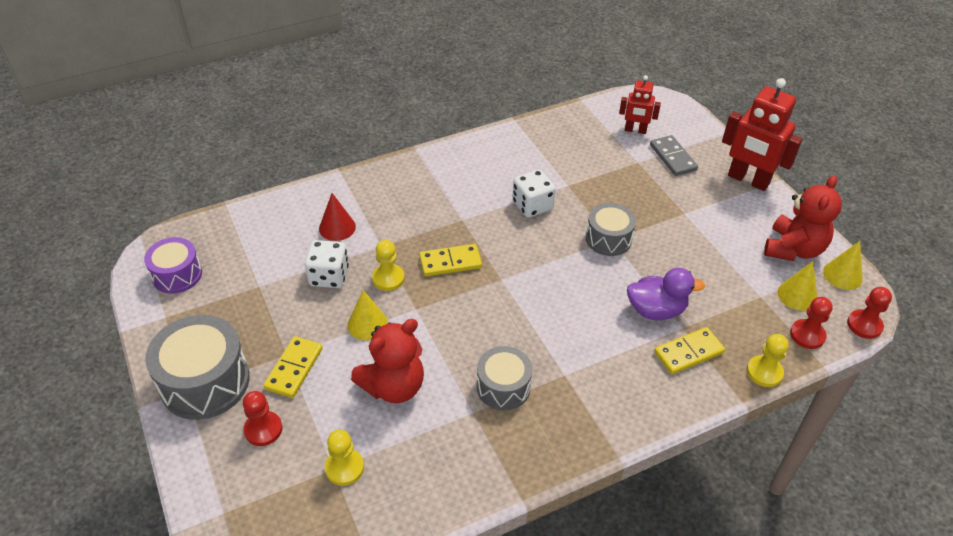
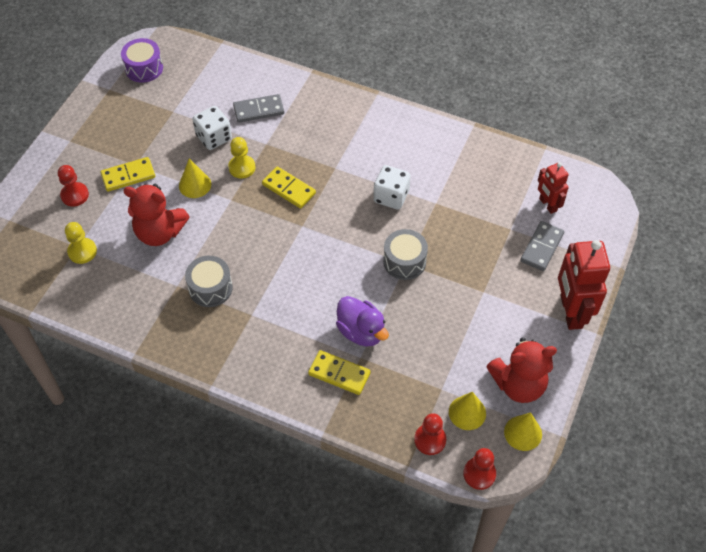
camera: 50 degrees right, 10 degrees up
(205, 382) = (82, 144): grey drum -> none
(337, 227) = (259, 110): red cone -> grey domino
(764, 372) = (365, 430): yellow pawn -> none

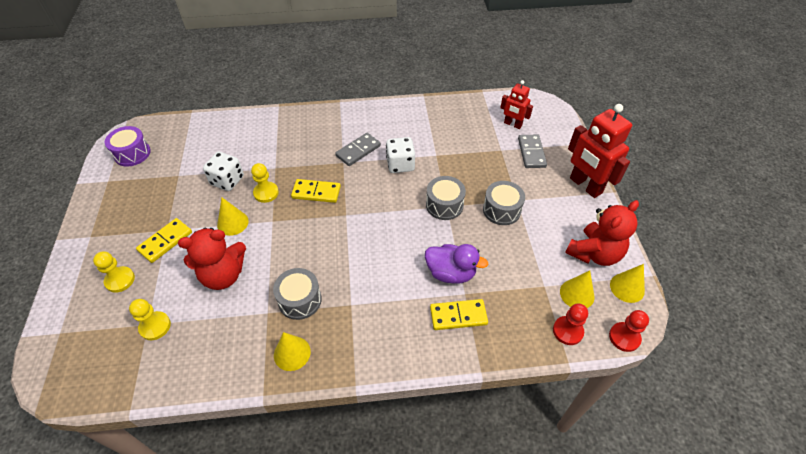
camera: 30 degrees left, 5 degrees down
(75, 195) = (120, 280): red pawn -> yellow pawn
(177, 331) = (292, 353): none -> yellow cone
(259, 110) = (253, 146): grey domino -> grey domino (358, 151)
(459, 294) = (501, 210): none -> grey drum

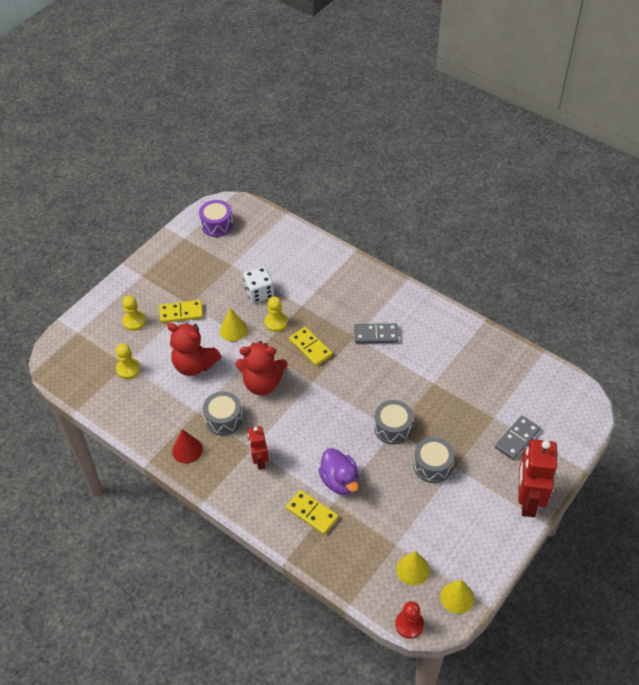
camera: 45 degrees right, 0 degrees up
(292, 353) = (187, 450): yellow cone -> red cone
(400, 164) = (396, 370): white dice -> none
(512, 124) = (532, 402): red robot -> red robot (259, 460)
(567, 331) = (374, 586): red pawn -> none
(594, 253) = (464, 554): red teddy bear -> red teddy bear (262, 383)

